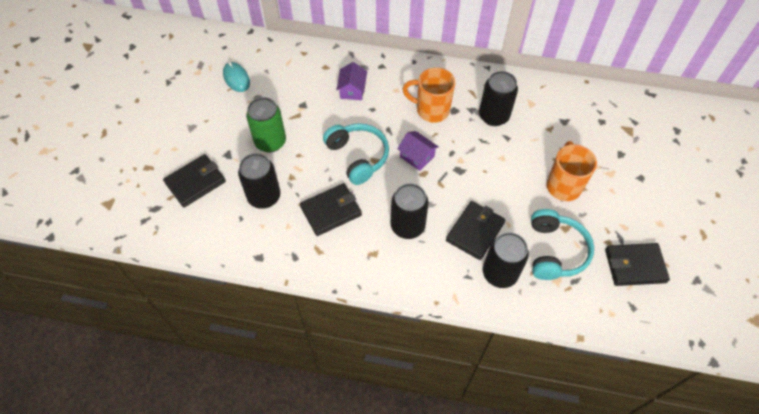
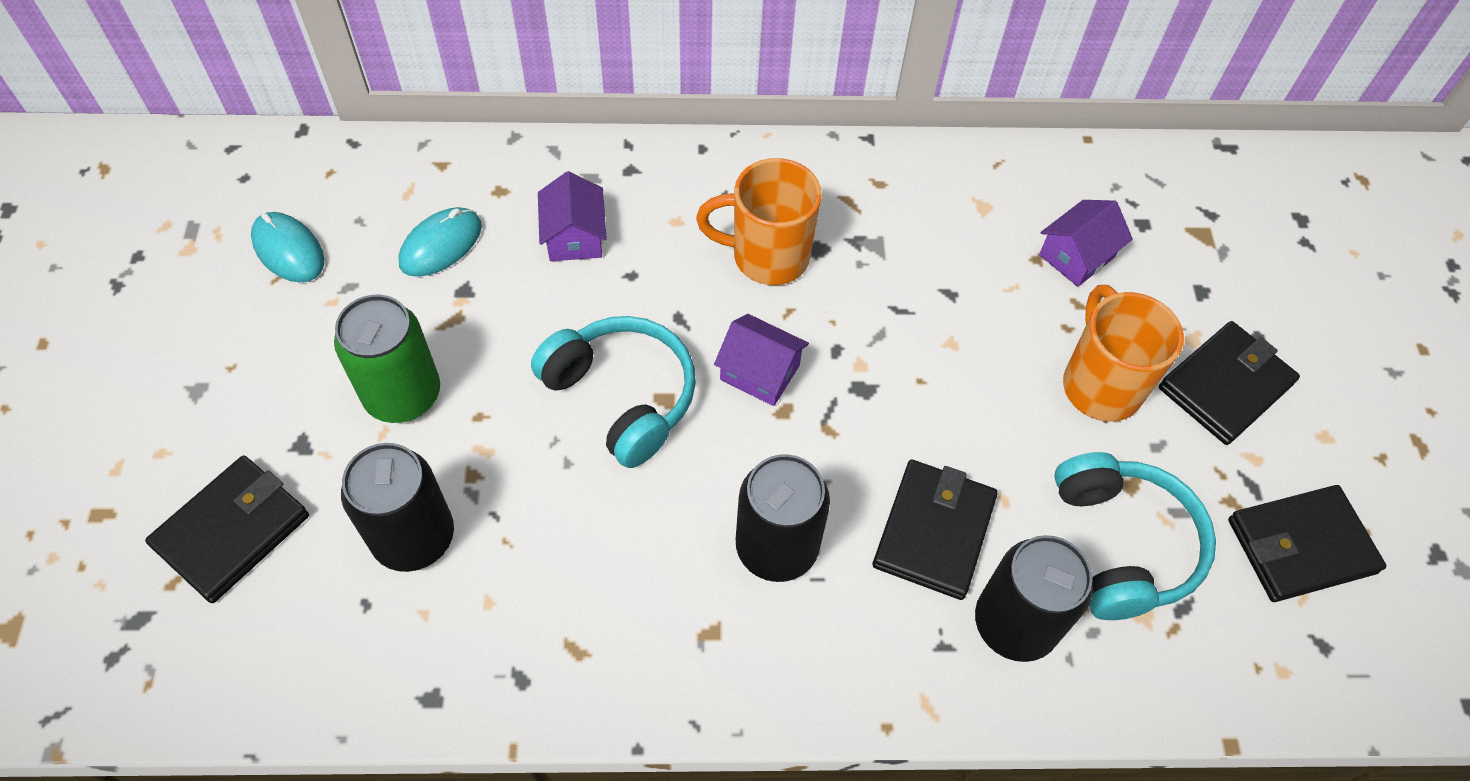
camera: 15 degrees left, 0 degrees up
(297, 85) = (441, 245): none -> turquoise mouse
(331, 211) = (586, 544): black wallet -> black wallet (1225, 386)
(493, 116) = (909, 249): black can -> none
(567, 130) = (1076, 256): none -> purple house

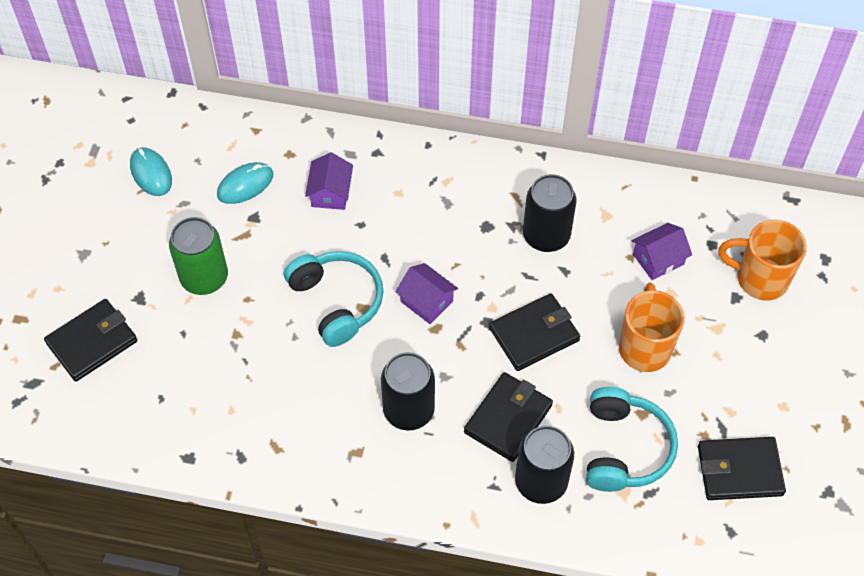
camera: 15 degrees right, 0 degrees up
(414, 537) = (195, 365): black can -> black can (546, 236)
(767, 256) = (451, 226): orange mug -> orange mug (759, 279)
(1225, 386) = (728, 362): black wallet -> black wallet (534, 334)

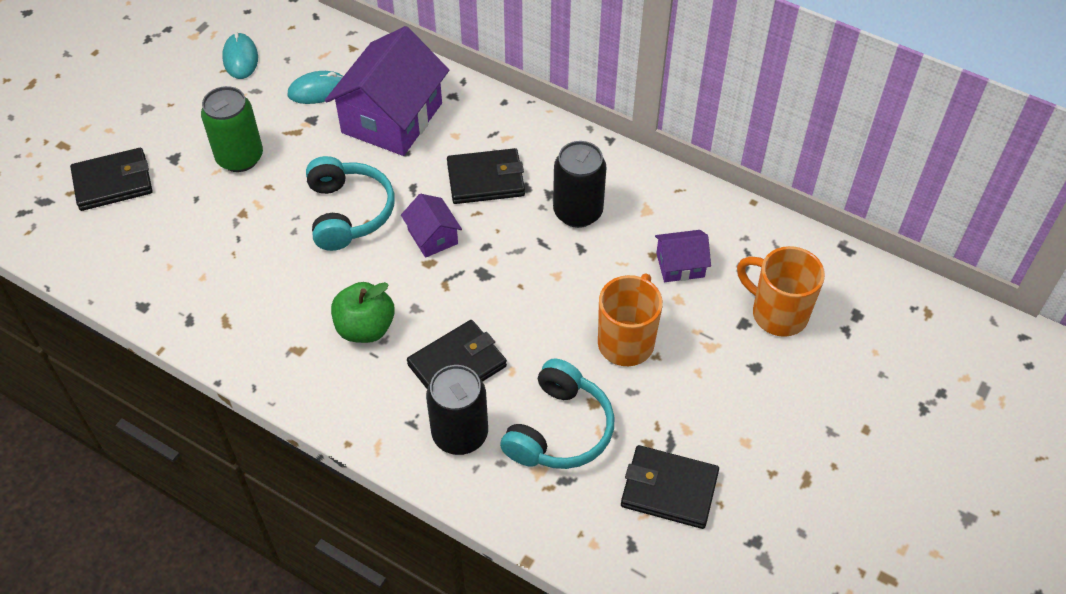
camera: 20 degrees right, 5 degrees down
(330, 192) = (392, 118): purple house -> purple house, size x2.11
(408, 410) = (365, 328): black can -> green apple
(534, 334) = (521, 297): black wallet -> black wallet (485, 179)

